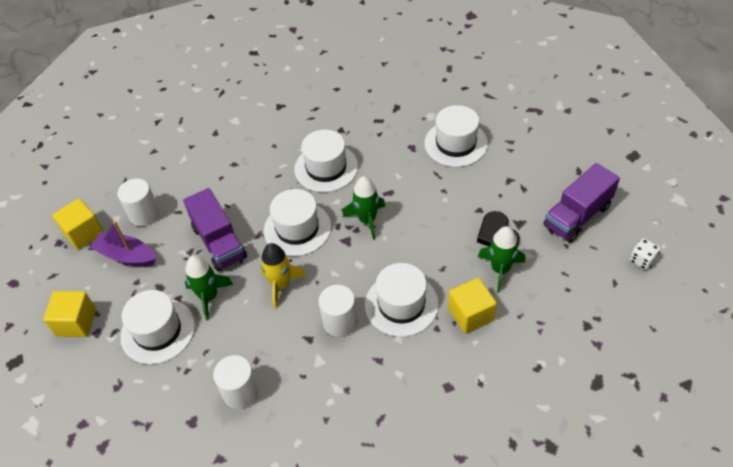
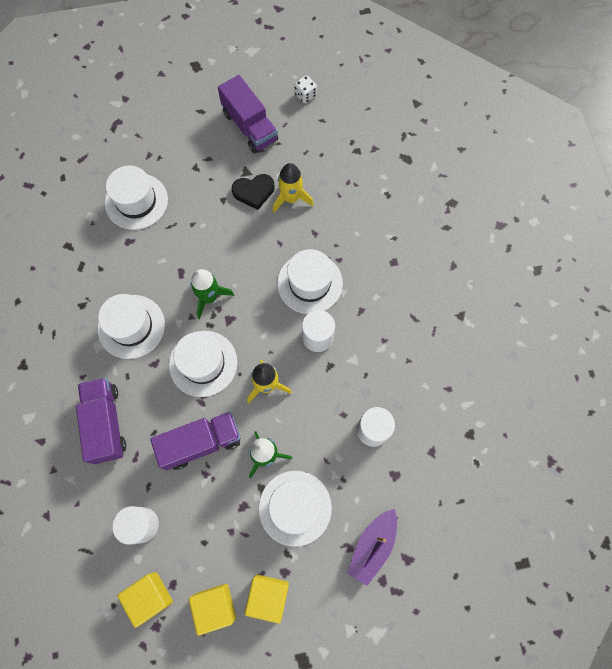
camera: 85 degrees left, 20 degrees up
(126, 256) = (194, 544): purple boat -> purple boat (372, 546)
(233, 170) = (106, 423): none -> purple truck
(470, 314) = (330, 231): yellow cube -> yellow cube (215, 606)
(500, 269) = (291, 198): green rocket -> yellow rocket

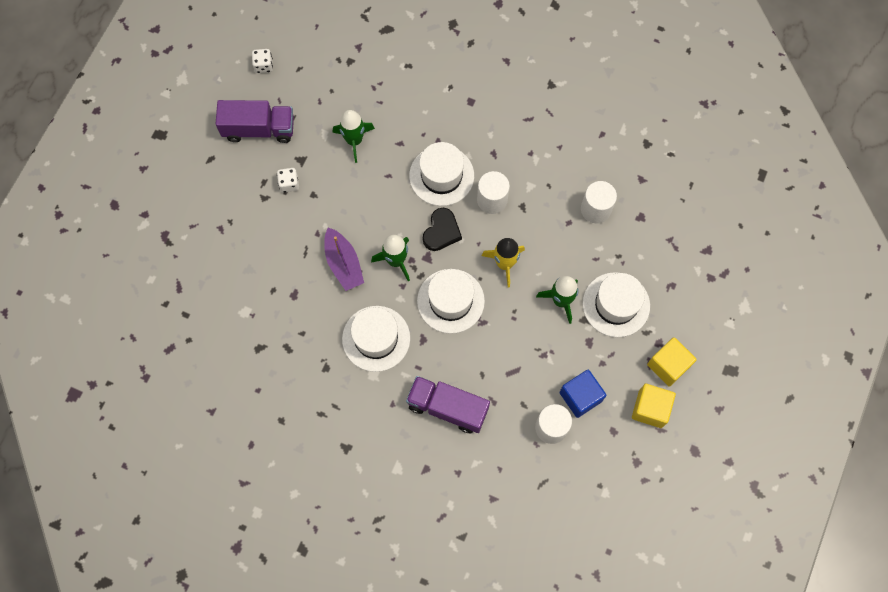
camera: 55 degrees left, 0 degrees up
(136, 201) = (259, 266): white hat -> none
(150, 596) = (611, 453): yellow cube -> none
(186, 532) = (580, 397): none -> blue cube
(201, 443) = (516, 343): purple truck -> none
(219, 177) = (289, 184): none -> white dice
(254, 192) = (325, 165): black heart -> black heart (441, 231)
(291, 198) = (354, 140): yellow rocket -> green rocket
(372, 546) = (681, 268): purple boat -> purple boat (343, 264)

